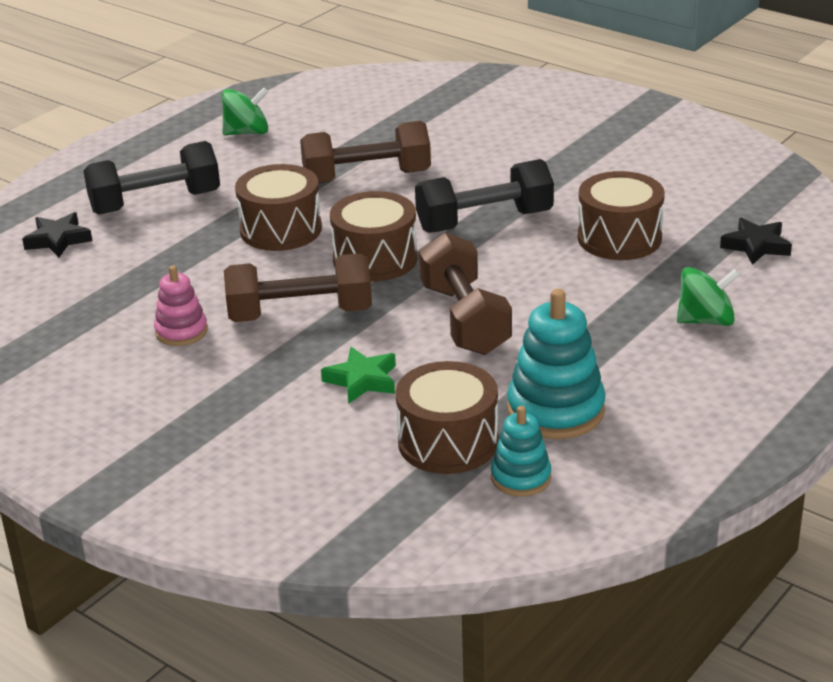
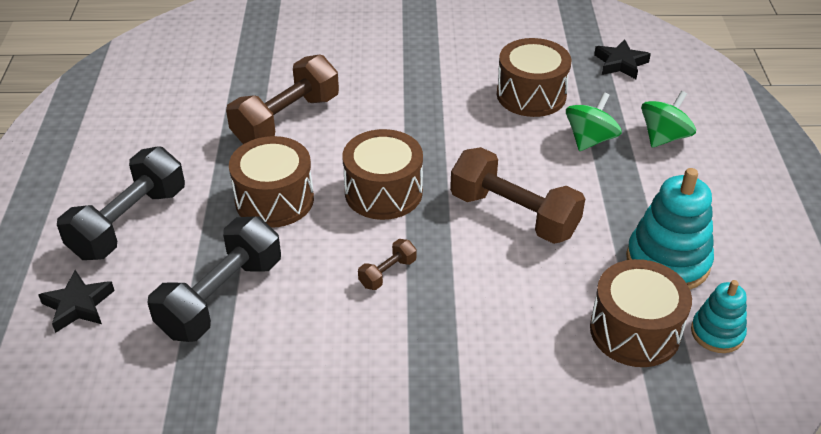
camera: 40 degrees left, 10 degrees up
(181, 331) = (310, 342): pink stacking toy -> none
(247, 132) = (131, 118): green spinning top -> green spinning top (590, 139)
(300, 314) = (387, 273): brown dumbbell -> brown dumbbell, size x0.45
(362, 380) = (509, 310): green star -> none
(484, 221) = (423, 121): black dumbbell -> black dumbbell (221, 297)

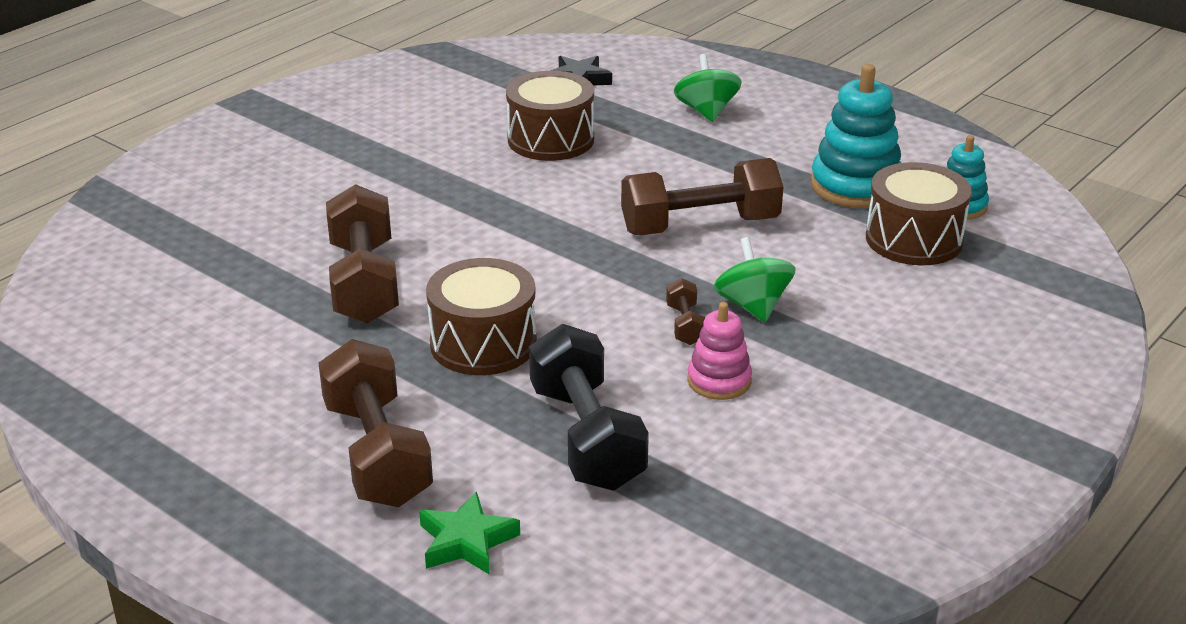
camera: 50 degrees left, 10 degrees down
(78, 305) = (467, 541): black star -> green star
(129, 223) = (377, 453): black dumbbell -> brown dumbbell
(340, 324) = (719, 381): none -> pink stacking toy
(383, 192) = (568, 277): brown drum -> none
(590, 139) = (657, 144): green spinning top -> green spinning top (752, 306)

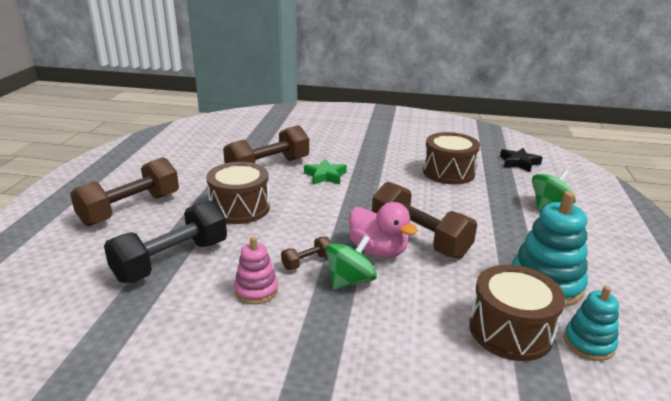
camera: 60 degrees right, 5 degrees down
(467, 541) = (65, 252): green star -> green star (325, 176)
(704, 265) = (378, 251): none -> pink duck

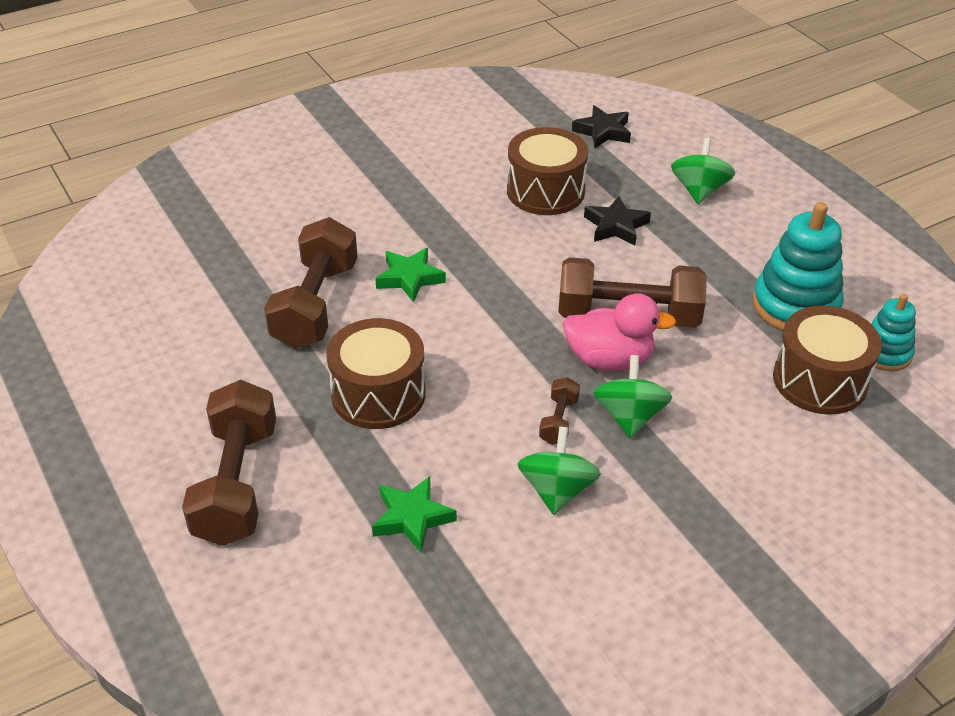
camera: 40 degrees left, 15 degrees up
(172, 260) = (412, 518): black dumbbell -> green star
(256, 290) = (557, 490): pink stacking toy -> green spinning top
(470, 200) = (616, 226): none -> black star

